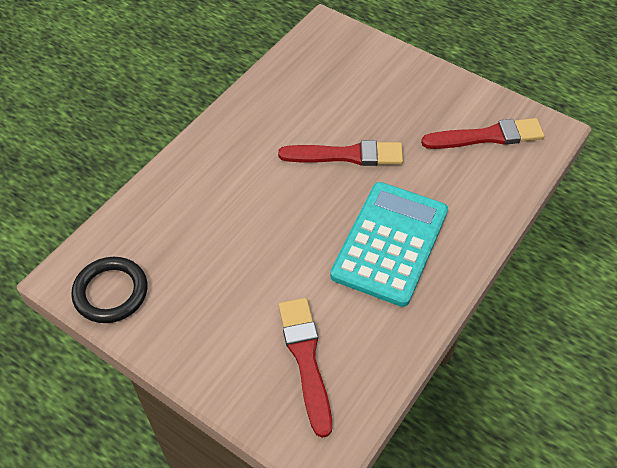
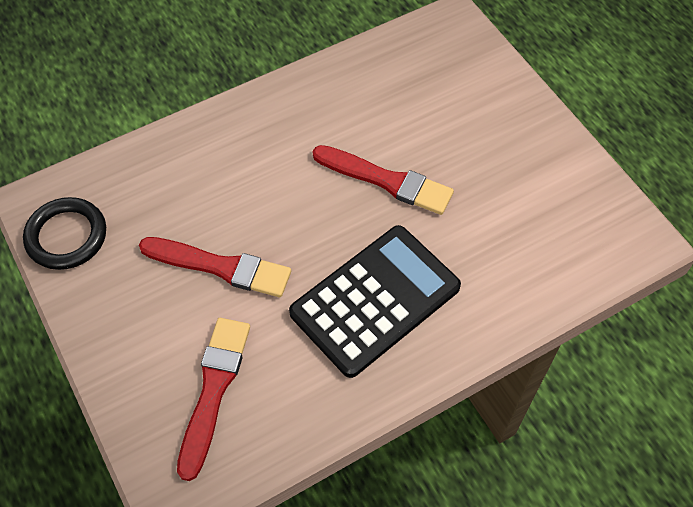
camera: 25 degrees right, 5 degrees up
(390, 243) = (375, 300): turquoise calculator -> black calculator
(487, 136) = (560, 219): red brush -> red brush (221, 267)

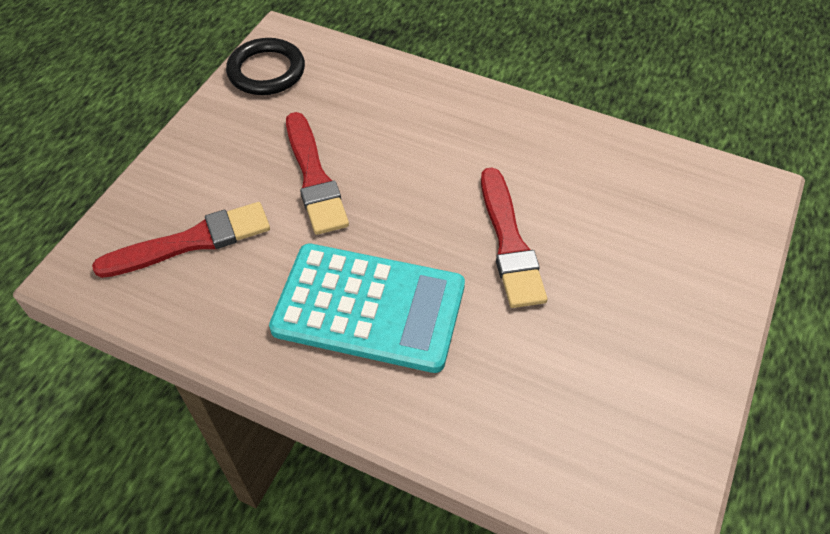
camera: 55 degrees right, 5 degrees down
(375, 300) = (369, 308): black calculator -> turquoise calculator

